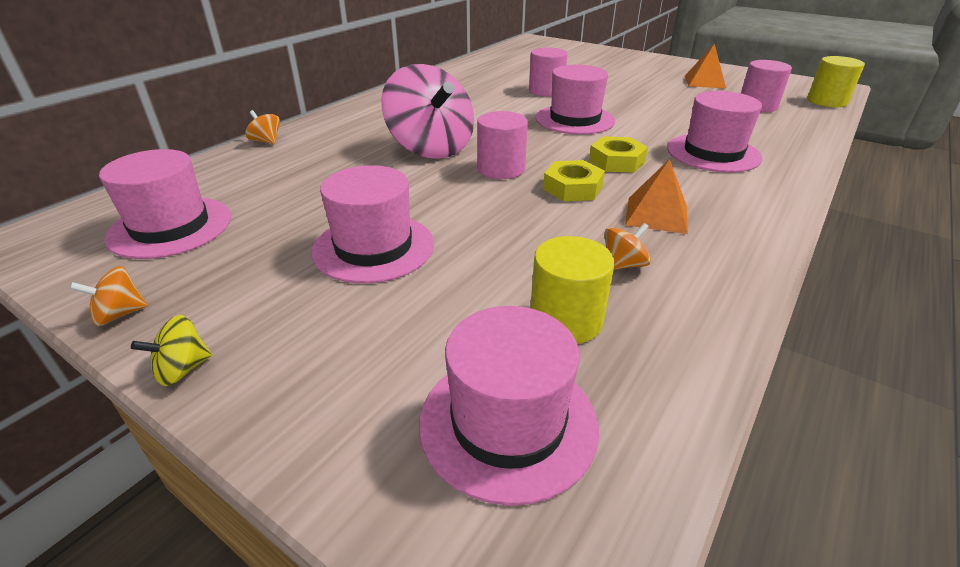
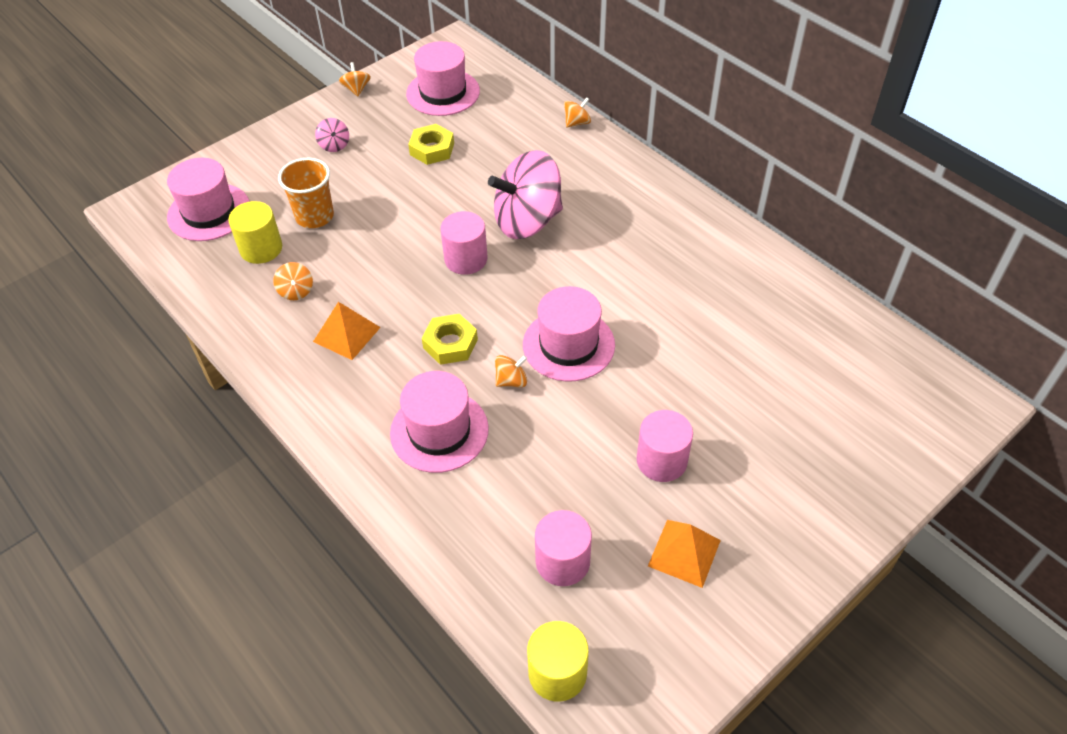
camera: 105 degrees right, 15 degrees up
(182, 369) = (302, 115): yellow spinning top -> none
(291, 303) = (334, 145): none -> pink spinning top
(373, 247) = (375, 178): pink hat -> none
(472, 283) = (314, 216): none -> orange cup
(546, 91) = (677, 346): pink cylinder -> pink cylinder (661, 461)
(572, 188) = (412, 296): yellow nut -> yellow nut (432, 149)
(631, 134) = (511, 381): none -> orange spinning top

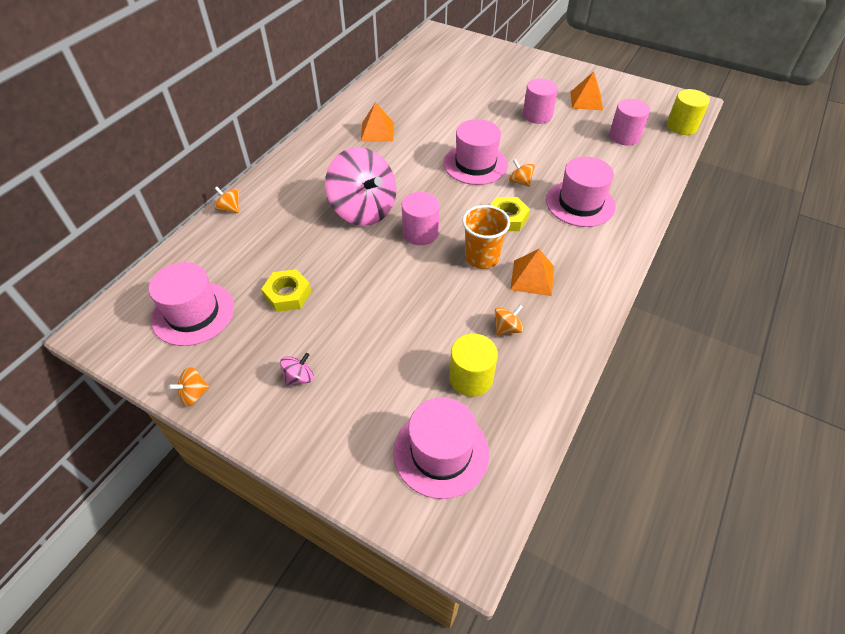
camera: 110 degrees left, 0 degrees up
(314, 216) = (411, 352): orange cup -> orange cup (482, 257)
(680, 262) = (377, 131): none -> orange pyramid

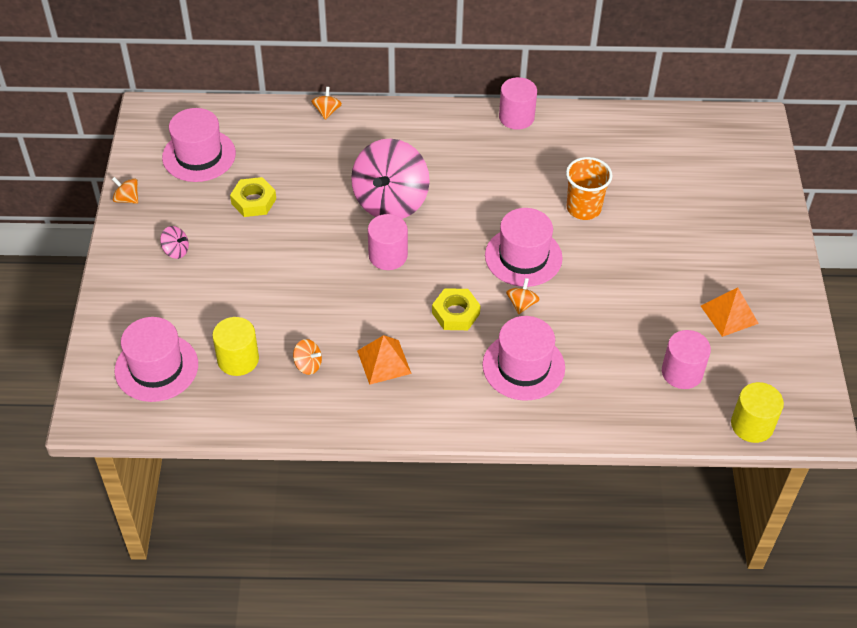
camera: 60 degrees right, 0 degrees up
(377, 131) = (516, 157): orange pyramid -> none
(482, 257) = (385, 314): orange cup -> orange cup (583, 208)
(537, 115) = (657, 278): pink cylinder -> pink cylinder (516, 117)

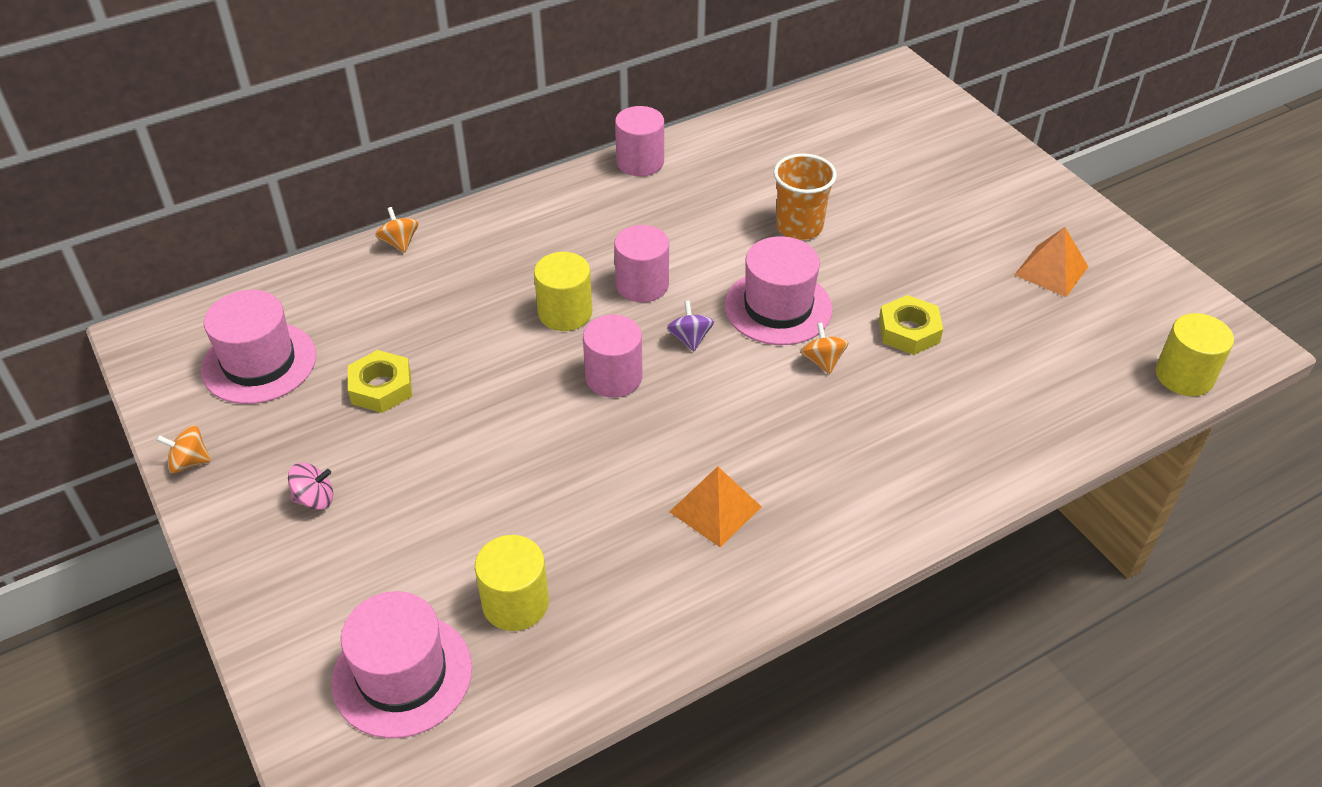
camera: 30 degrees left, 5 degrees down
(308, 365) = (619, 562): orange spinning top -> none
(390, 201) = (565, 312): pink spinning top -> yellow cylinder
(452, 252) = (690, 339): none -> purple spinning top
(456, 313) = (754, 407): yellow nut -> yellow nut (909, 331)
(523, 366) = (887, 432): pink hat -> none
(682, 372) = (1062, 354): pink cylinder -> pink cylinder (642, 285)

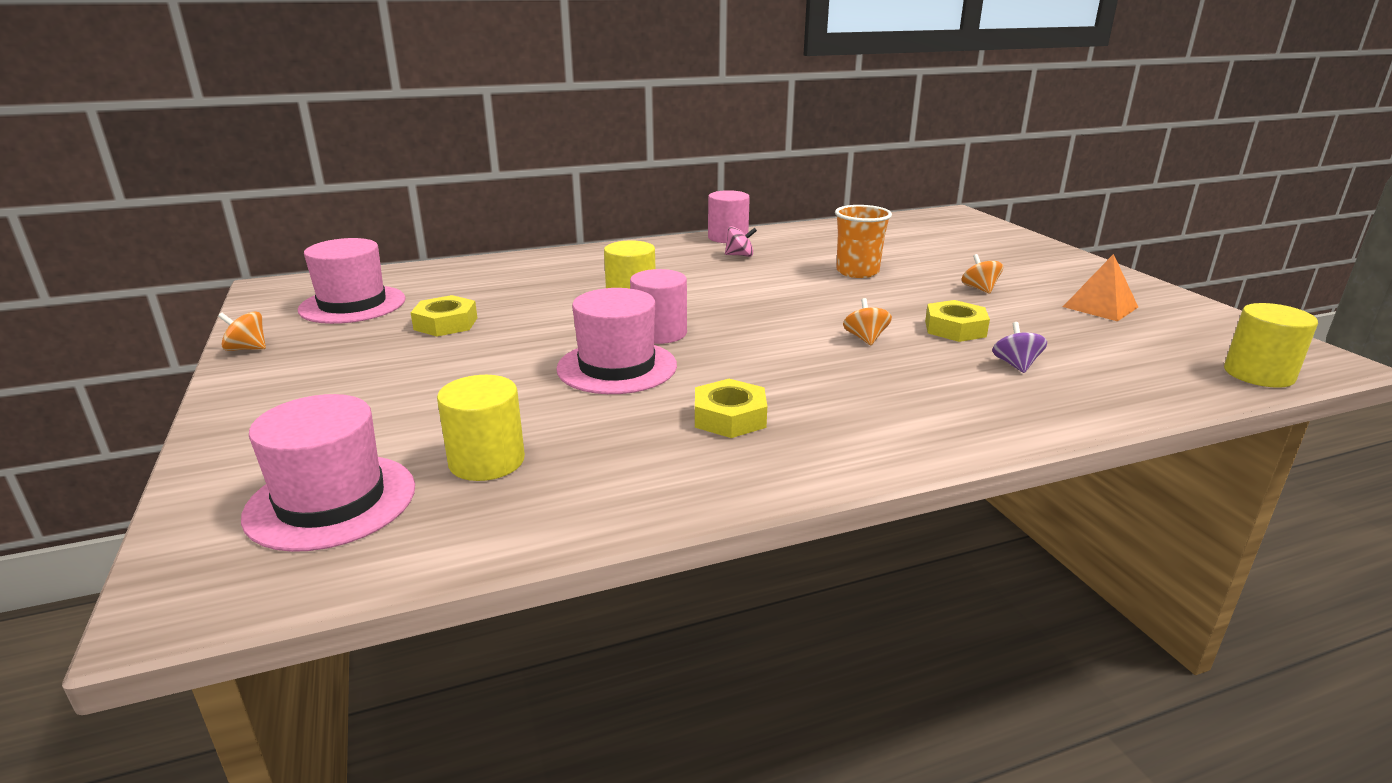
camera: 10 degrees right, 20 degrees down
(315, 499) = (338, 378): pink spinning top -> pink spinning top (740, 255)
(399, 243) = (511, 259): orange spinning top -> orange spinning top (979, 289)
(642, 285) = (706, 290): pink cylinder -> none
(690, 339) = (739, 318): purple spinning top -> purple spinning top (1015, 365)
(715, 509) = (729, 417): orange pyramid -> yellow nut
(778, 307) = (828, 308): pink hat -> pink hat (617, 367)

